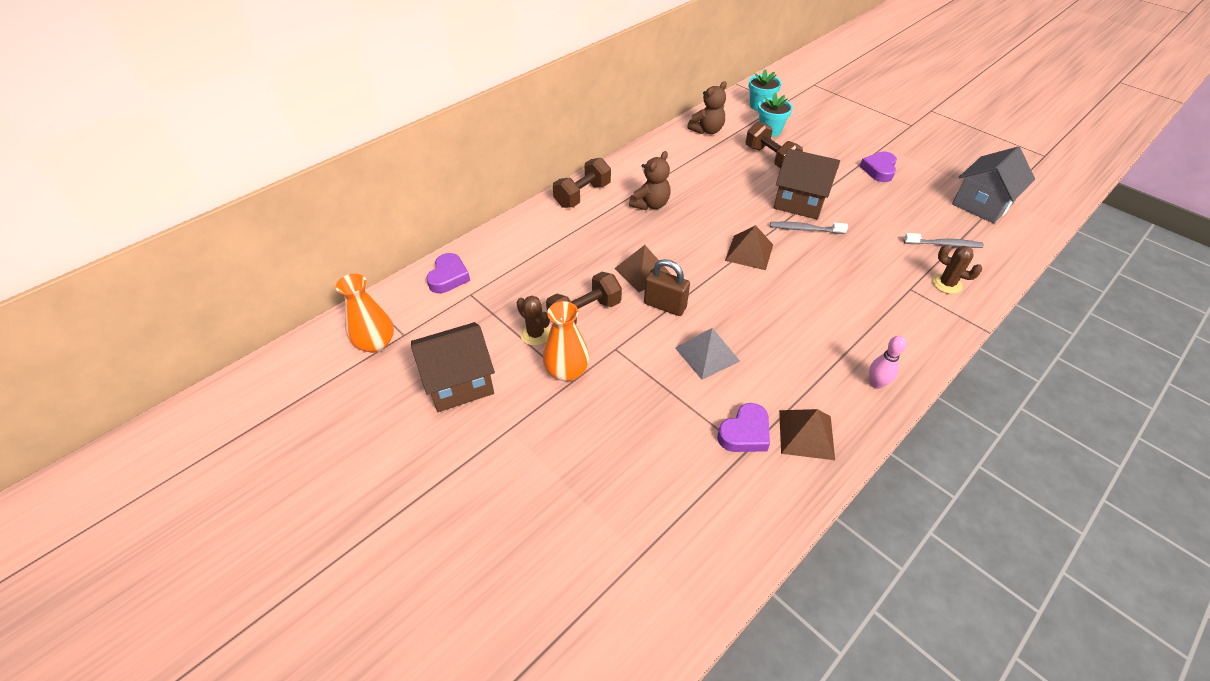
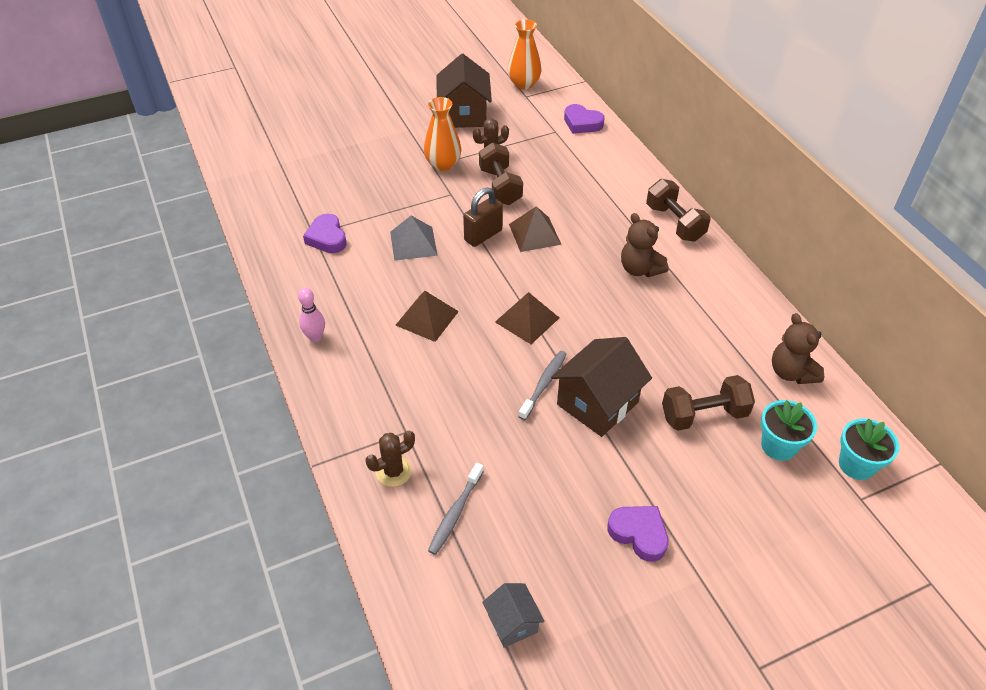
camera: 110 degrees right, 0 degrees up
(806, 434) = (302, 271): brown pyramid -> brown pyramid (427, 318)
(982, 204) = (512, 623): grey house -> grey house, size x0.54

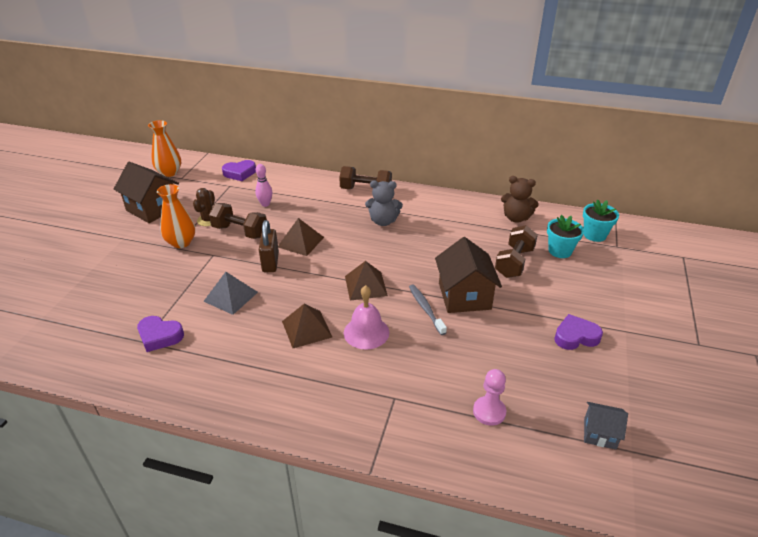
camera: 50 degrees left, 10 degrees down
(315, 337) = (248, 399): pink bowling pin -> pink bowling pin (265, 204)
(394, 471) = (423, 425): brown cactus -> none
(455, 513) = (489, 412): grey toothbrush -> pink pawn
(465, 361) = (366, 332): none -> pink bell
(640, 269) = (383, 221): brown teddy bear -> grey teddy bear

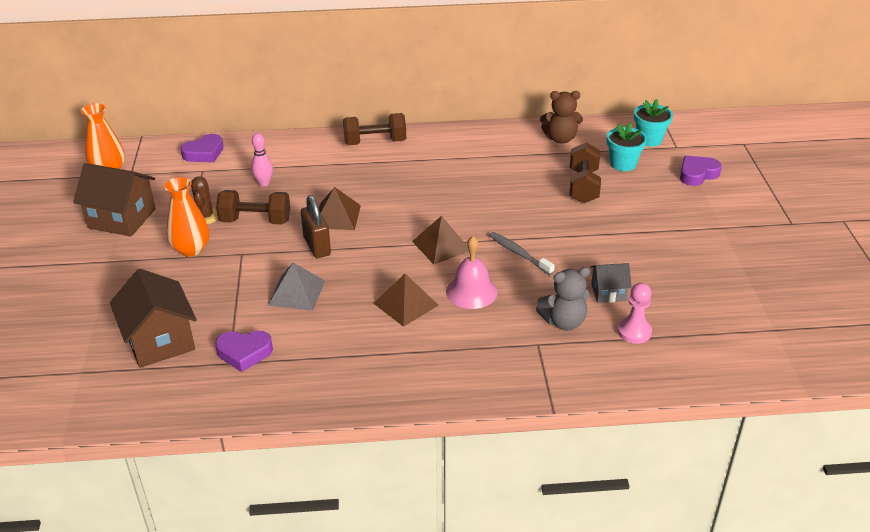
camera: 20 degrees left, 0 degrees up
(383, 221) = (417, 173): grey teddy bear -> grey teddy bear (563, 322)
(464, 296) = (551, 231): brown house -> brown house (160, 341)
(575, 336) = (679, 244): purple heart -> purple heart (697, 174)
(599, 433) = (741, 323): grey house -> grey house (608, 292)

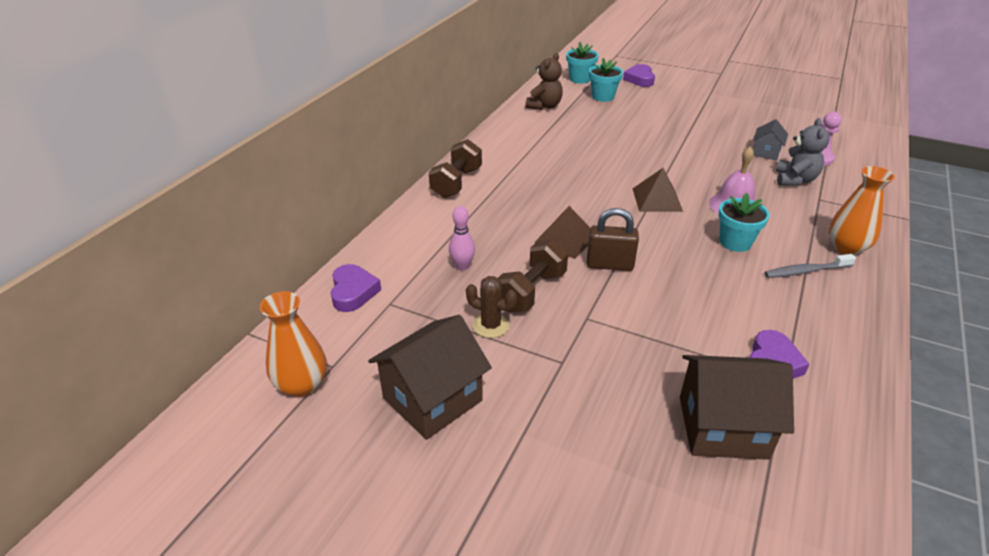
camera: 60 degrees left, 0 degrees up
(191, 249) = (550, 354): orange vase -> orange vase (846, 248)
(296, 292) = (682, 299): grey pyramid -> none
(405, 304) = (735, 242): brown pyramid -> turquoise flower pot
(519, 254) = (693, 170): grey toothbrush -> grey toothbrush (806, 271)
(583, 186) = (619, 118): brown dumbbell -> none

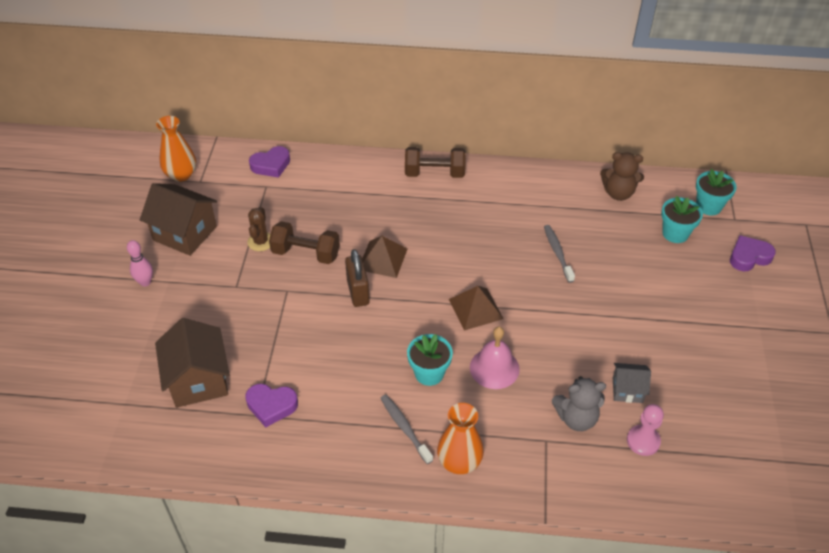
camera: 70 degrees right, 10 degrees up
(462, 266) = (321, 209): pink bowling pin -> pink bowling pin (145, 282)
(602, 146) = (557, 253): none -> grey toothbrush

